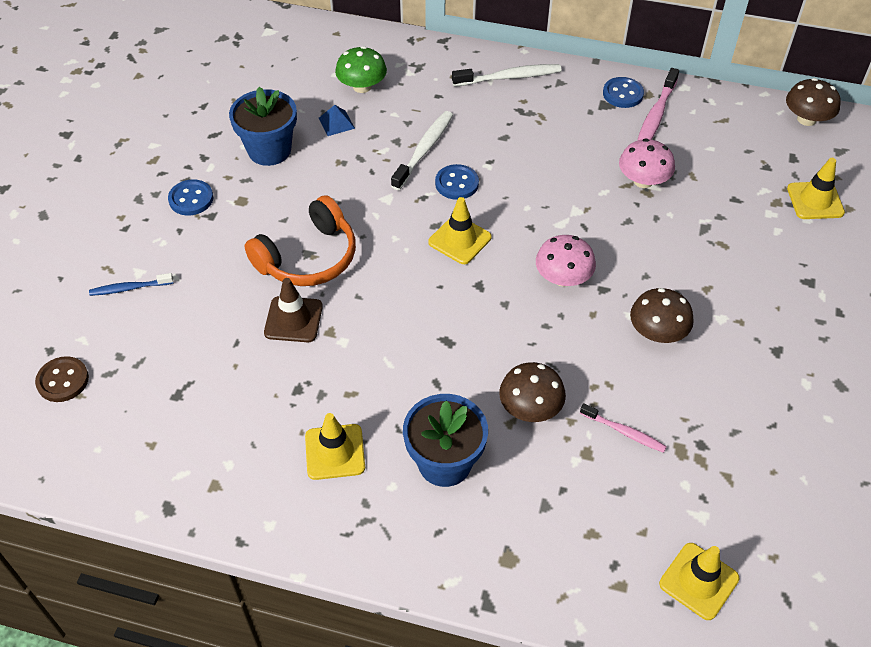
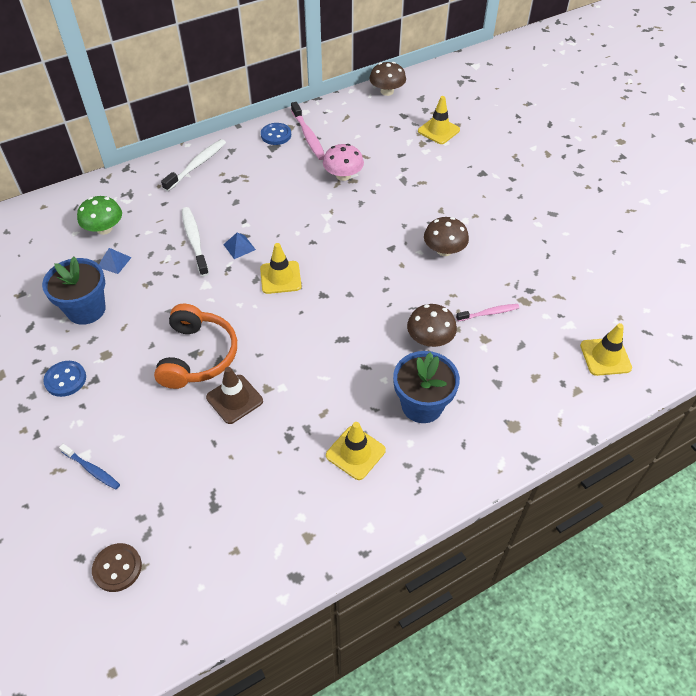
camera: 45 degrees left, 0 degrees up
(130, 288) = (92, 469): blue toothbrush -> blue toothbrush turned 90 degrees counterclockwise
(457, 183) = (239, 247): blue button -> blue pyramid
(563, 278) = (363, 257): pink mushroom -> none

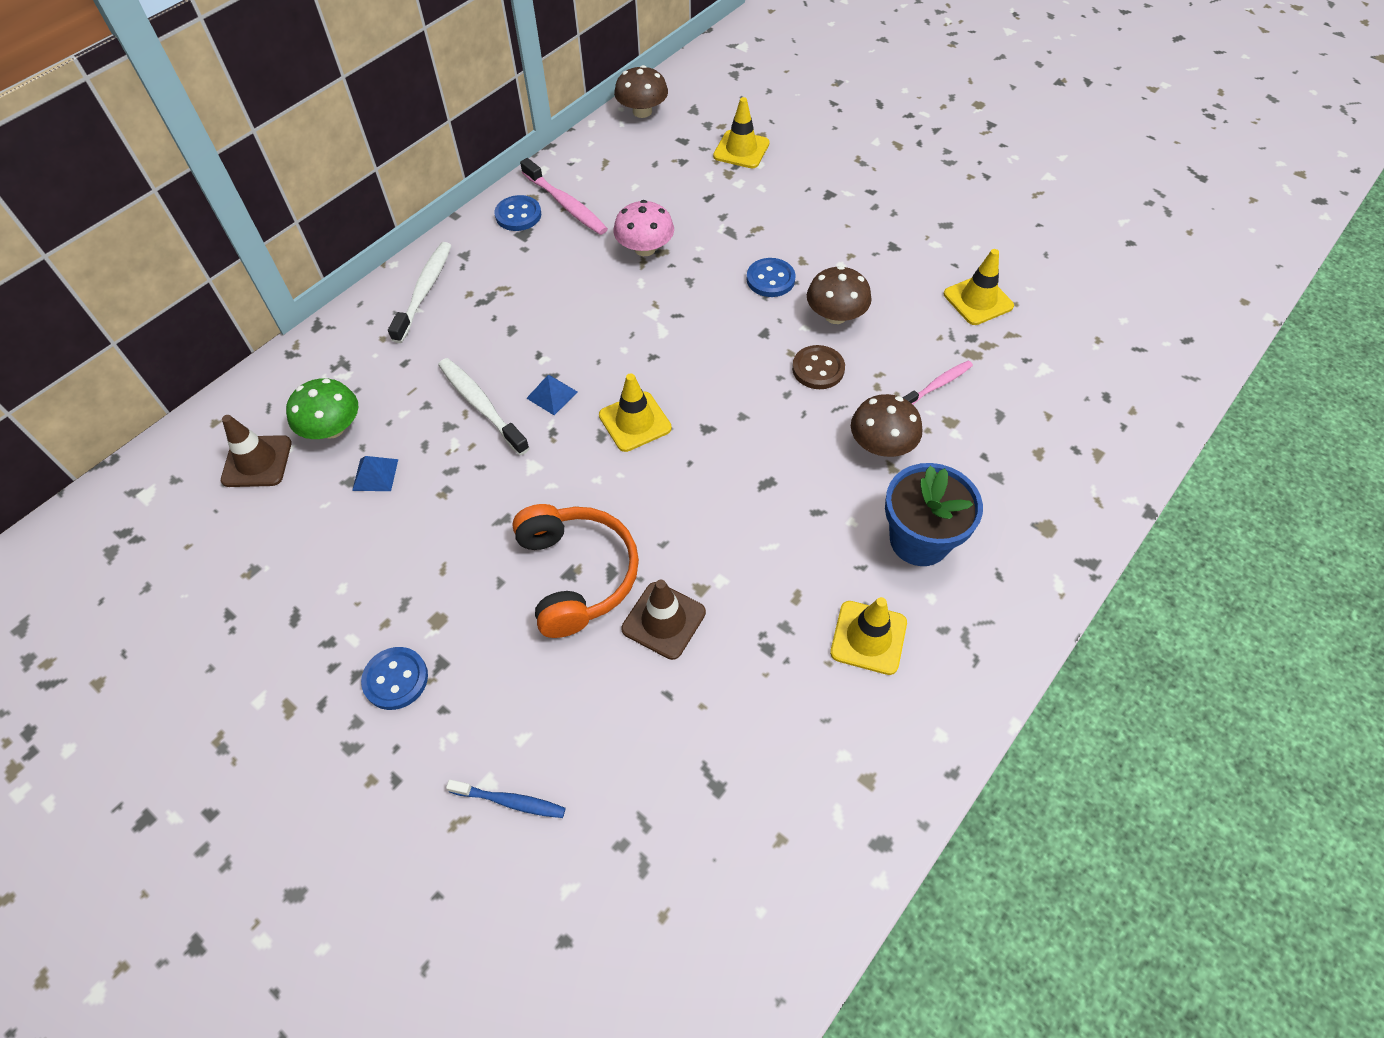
camera: 20 degrees left, 5 degrees up
(54, 235) = (257, 461): none -> brown traffic cone
(86, 309) = (370, 561): blue flower pot -> none
(117, 568) = (627, 933): brown button -> brown button (818, 369)
(413, 216) = (770, 279): none -> blue button
(605, 357) = (1108, 397): yellow traffic cone -> yellow traffic cone (978, 300)

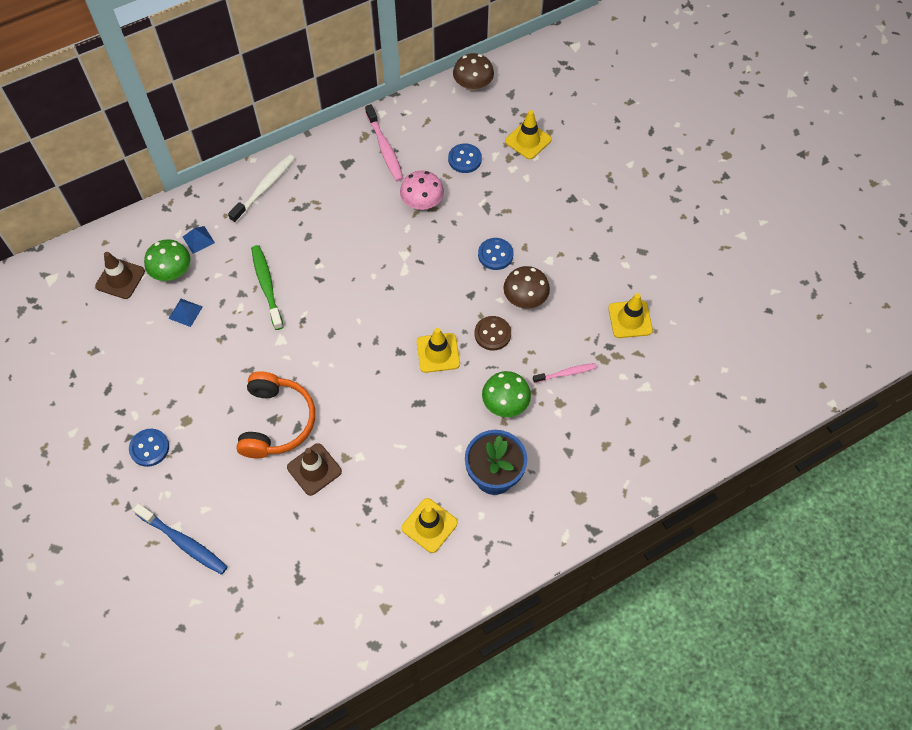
camera: 20 degrees right, 5 degrees up
(481, 405) = (267, 286): white toothbrush -> green toothbrush
(510, 801) = (184, 542): blue toothbrush -> blue toothbrush, size x1.59
(518, 215) = (349, 147): blue button -> blue button (465, 159)
(552, 395) = (313, 293): blue pyramid -> blue pyramid (198, 239)
(635, 422) = (356, 331): yellow traffic cone -> yellow traffic cone (438, 353)
(881, 445) = (505, 403): brown mushroom -> green mushroom

